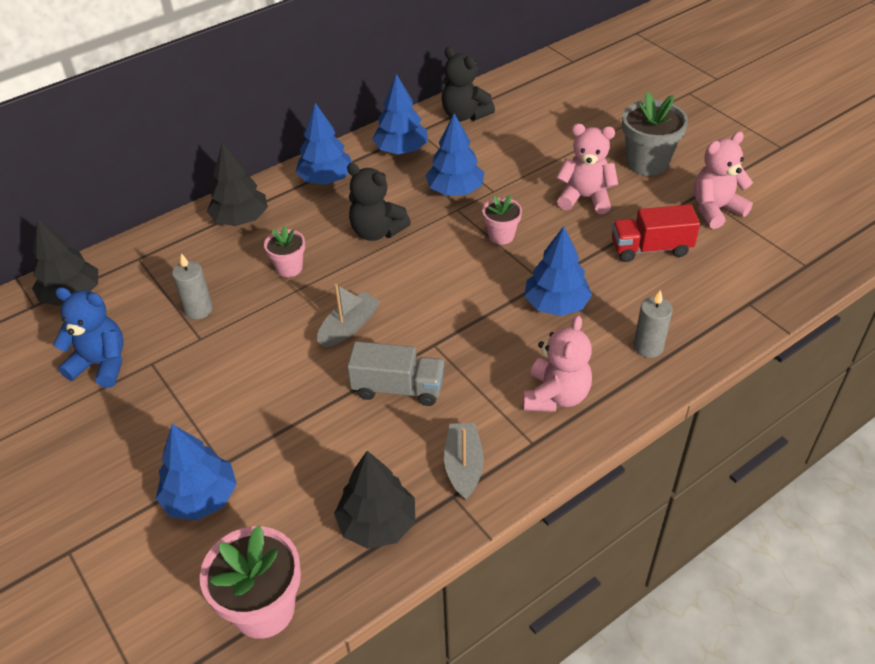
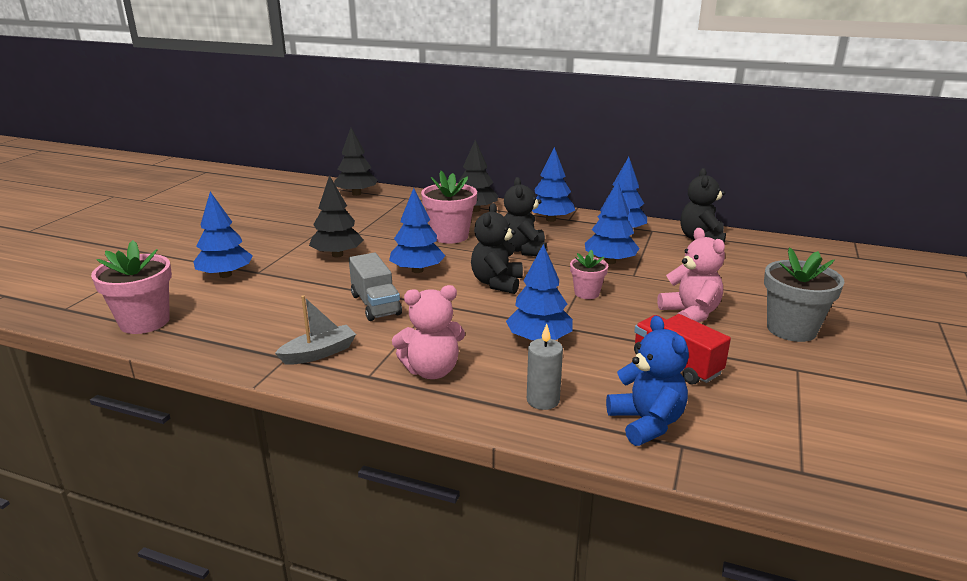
camera: 55 degrees right, 20 degrees down
(101, 364) = (310, 217): blue teddy bear -> blue teddy bear (646, 423)
(198, 309) = (381, 225): grey candle -> none
(289, 268) = (450, 236): pink flower pot -> pink flower pot, size x1.73
(349, 327) = (417, 270): grey boat -> blue tree
(377, 524) = (239, 337): black tree -> black tree (337, 255)
(430, 282) = (497, 283): none -> black teddy bear
(715, 209) = (791, 385): pink teddy bear -> none

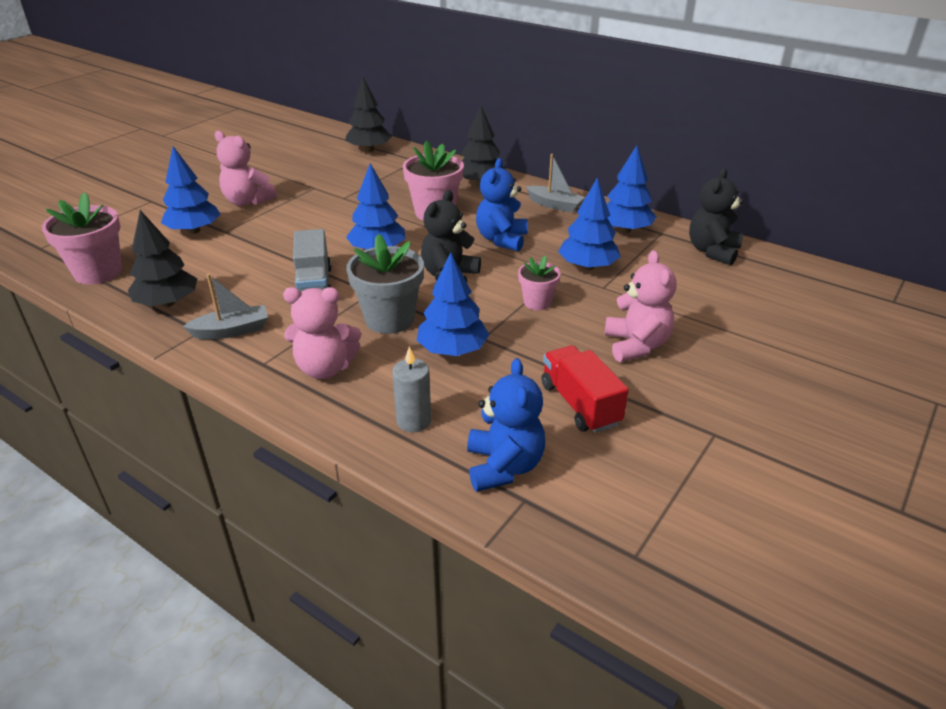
camera: 15 degrees right, 10 degrees up
(264, 245) = (247, 201): none -> pink teddy bear
(337, 255) = (310, 221): black tree -> black tree (167, 303)
(523, 250) = (501, 240): black teddy bear -> blue teddy bear
(550, 219) = (554, 205): blue tree -> grey boat
(791, 329) = (742, 383): grey flower pot -> grey flower pot (389, 319)

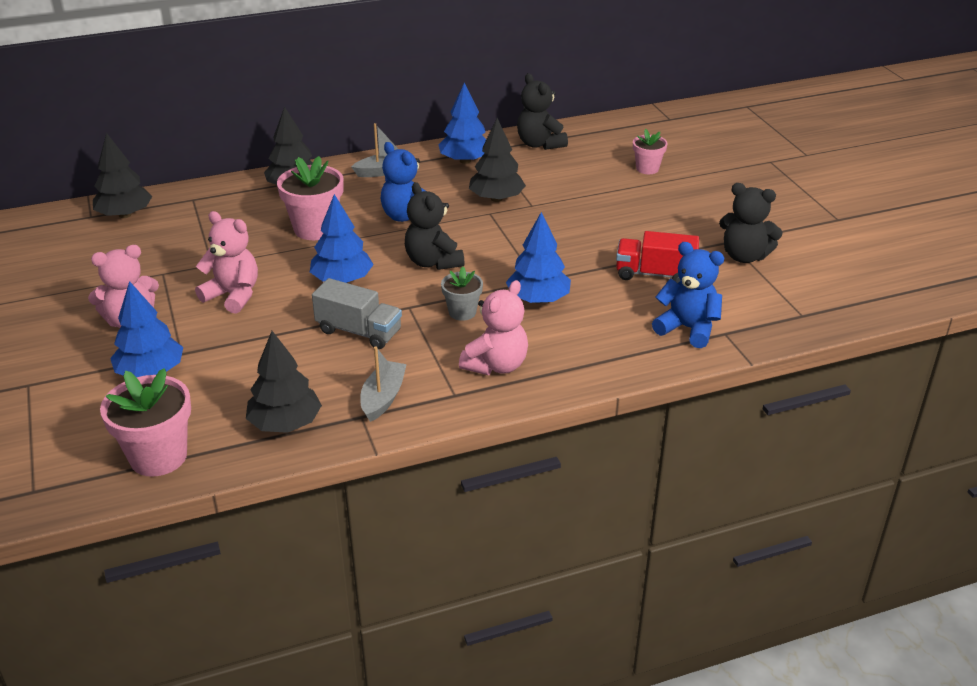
camera: 55 degrees left, 0 degrees up
(389, 319) = (462, 312): grey flower pot -> grey flower pot, size x0.58
(414, 421) = (605, 347): grey candle -> none
(537, 302) = (518, 239): pink flower pot -> pink flower pot (647, 168)
(587, 266) = (496, 198): blue tree -> black tree
(636, 345) = (615, 225): pink teddy bear -> pink teddy bear (233, 295)
(700, 457) = (744, 256): none -> black teddy bear

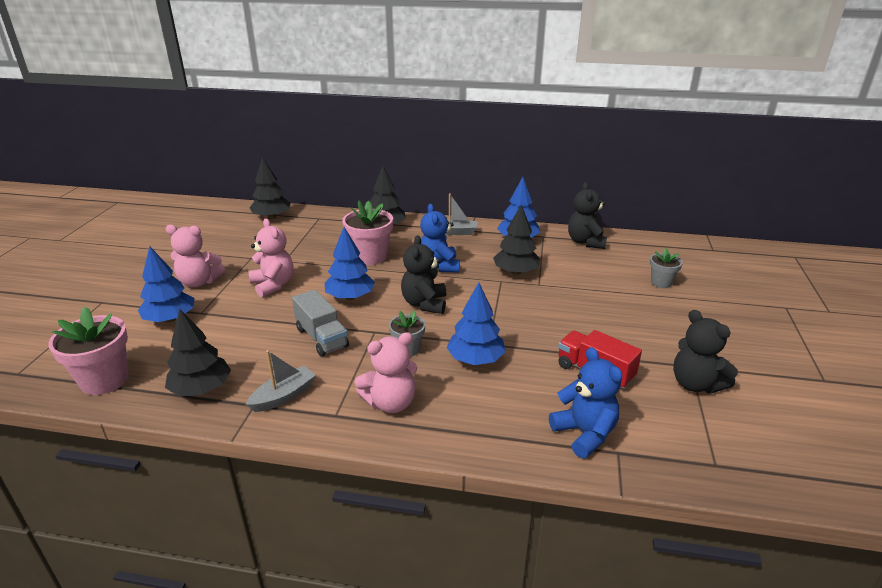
camera: 30 degrees right, 5 degrees down
(647, 168) = (661, 283): pink flower pot -> grey flower pot

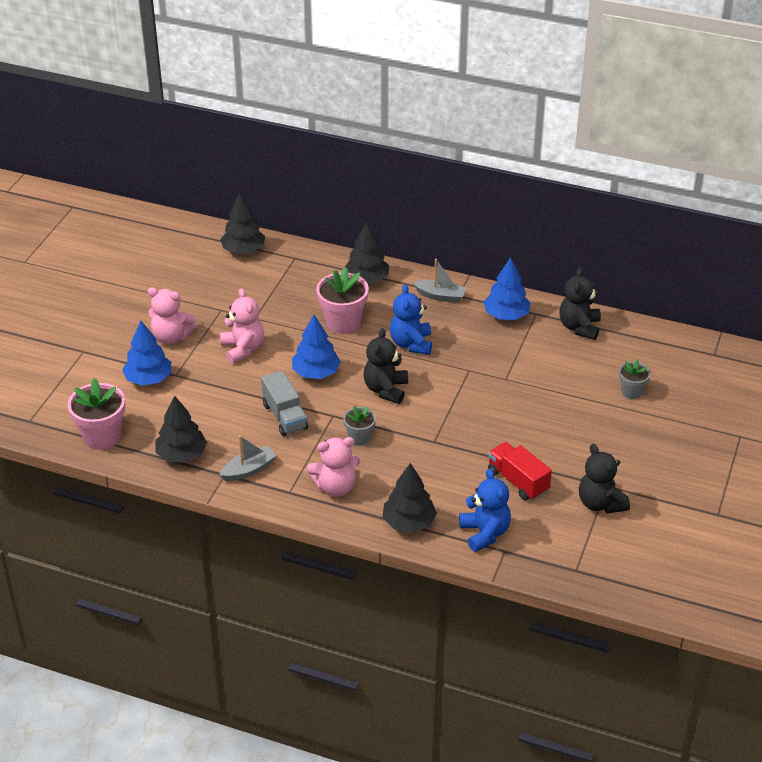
camera: 10 degrees right, 10 degrees up
(475, 359) = (417, 456): blue tree -> none
(516, 272) = (488, 360): black tree -> black tree (409, 522)

